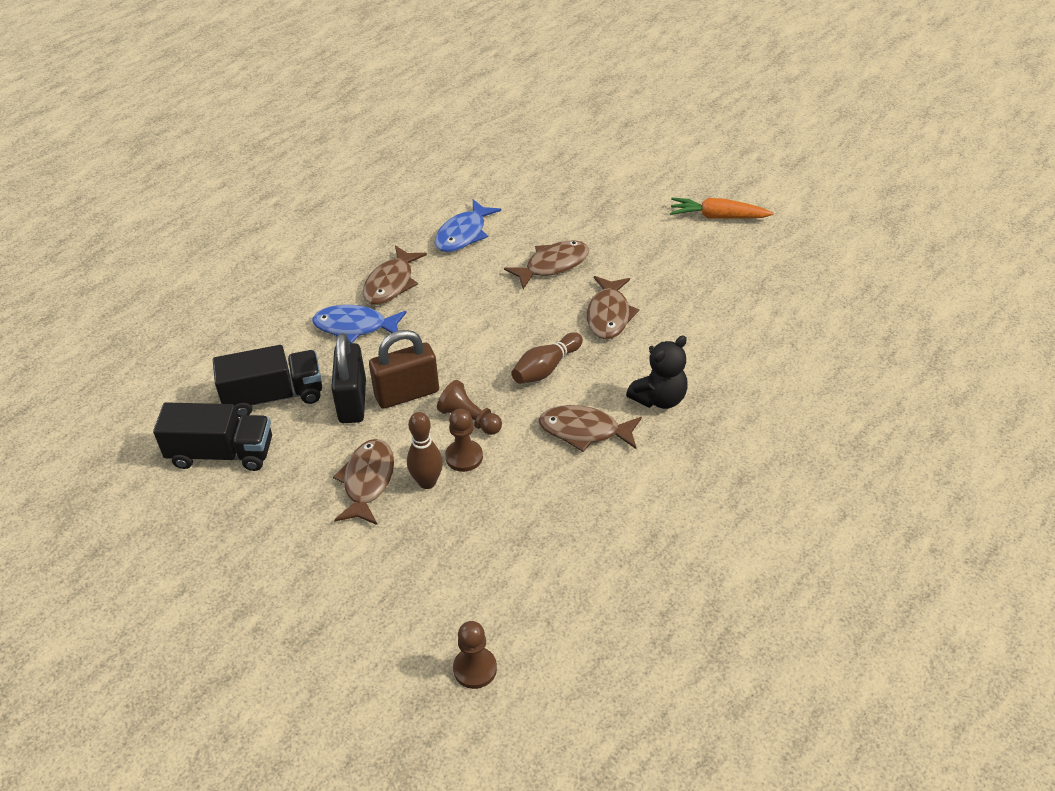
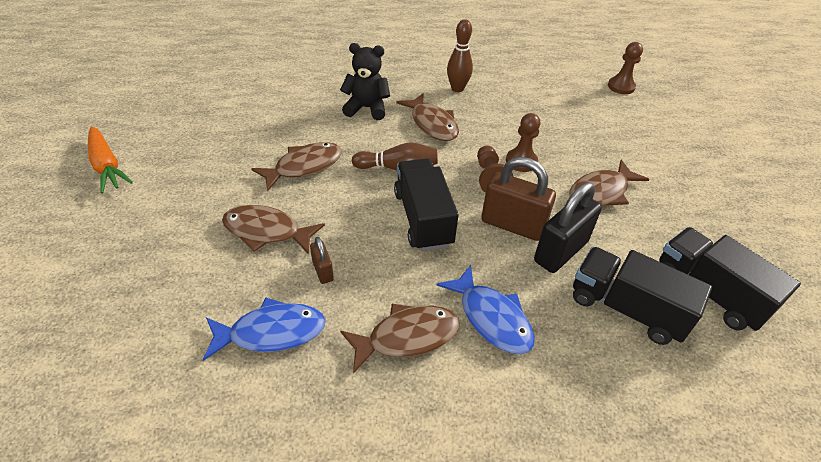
camera: 135 degrees left, 0 degrees up
(427, 482) = (561, 165): brown bowling pin -> brown bowling pin (457, 88)
(473, 348) = (423, 218): none -> black truck
(485, 274) = (323, 271): none -> brown padlock

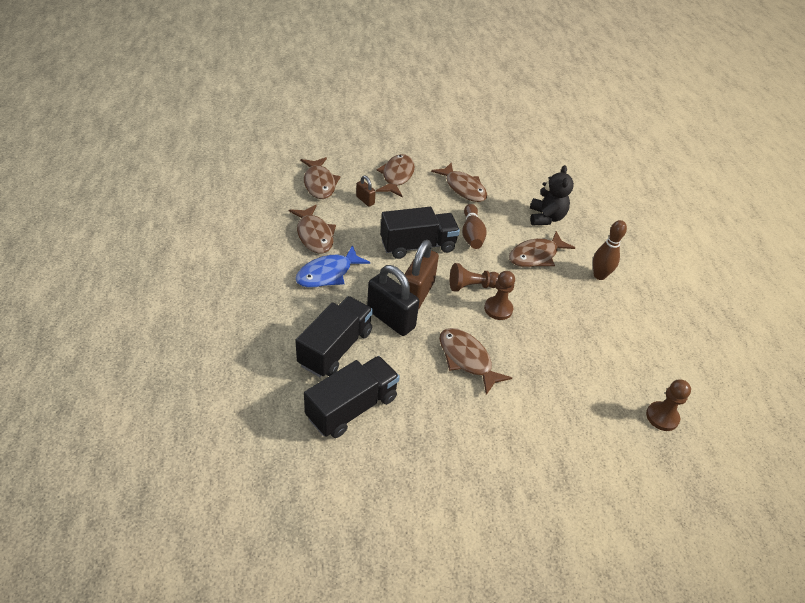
camera: 85 degrees right, 0 degrees up
(107, 166) = (446, 111): orange carrot -> none
(272, 332) = (319, 183): blue fish -> brown fish
(323, 271) = (365, 200): brown padlock -> brown padlock turned 75 degrees clockwise

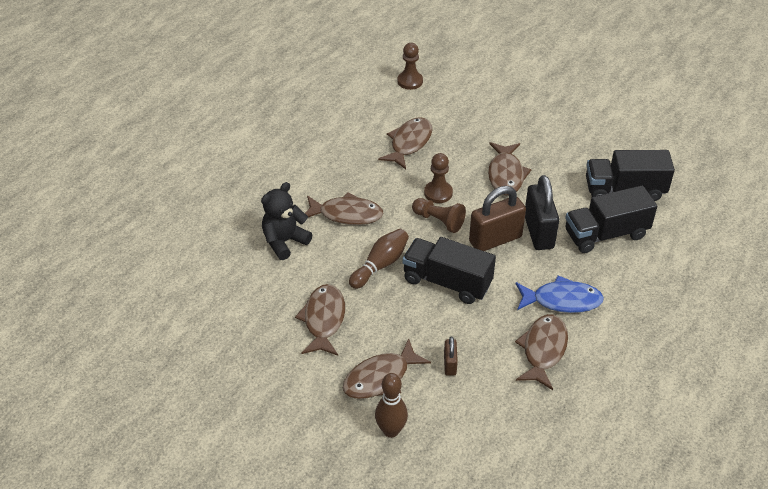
camera: 135 degrees left, 0 degrees up
(319, 183) = (483, 418): brown fish -> brown fish (409, 143)
(599, 275) = (316, 171): brown bowling pin -> brown bowling pin (391, 430)

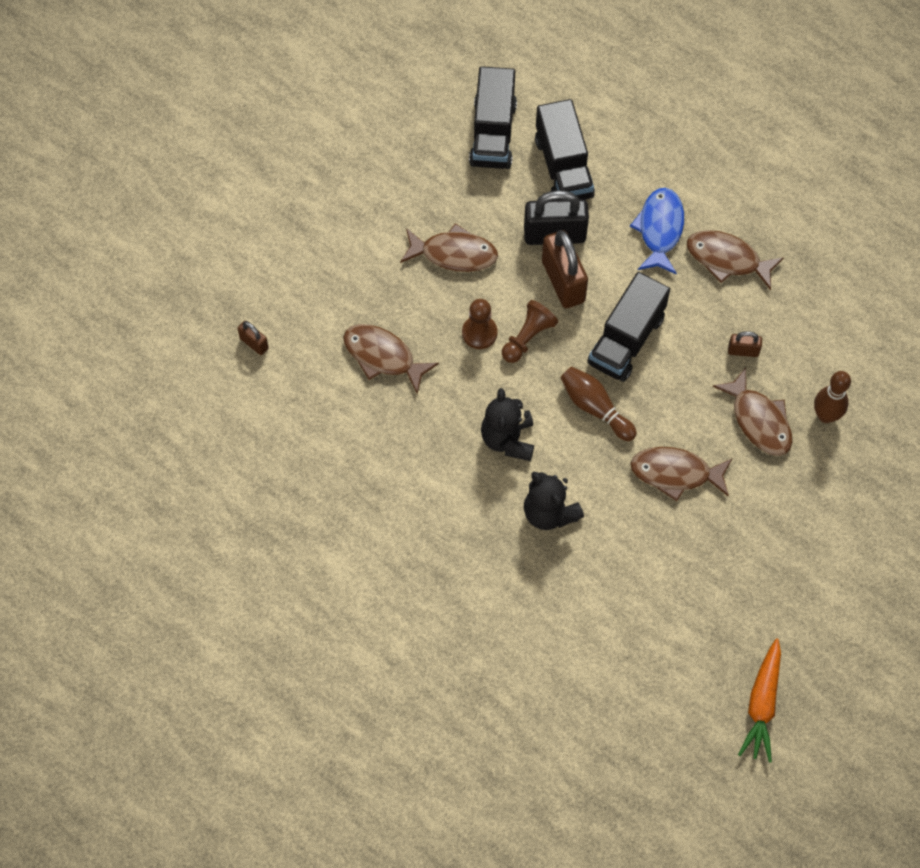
camera: 85 degrees left, 20 degrees up
(108, 386) = (762, 704): none -> orange carrot
(347, 214) = (508, 439): brown fish -> black teddy bear
(410, 81) = (254, 343): brown pawn -> brown padlock

